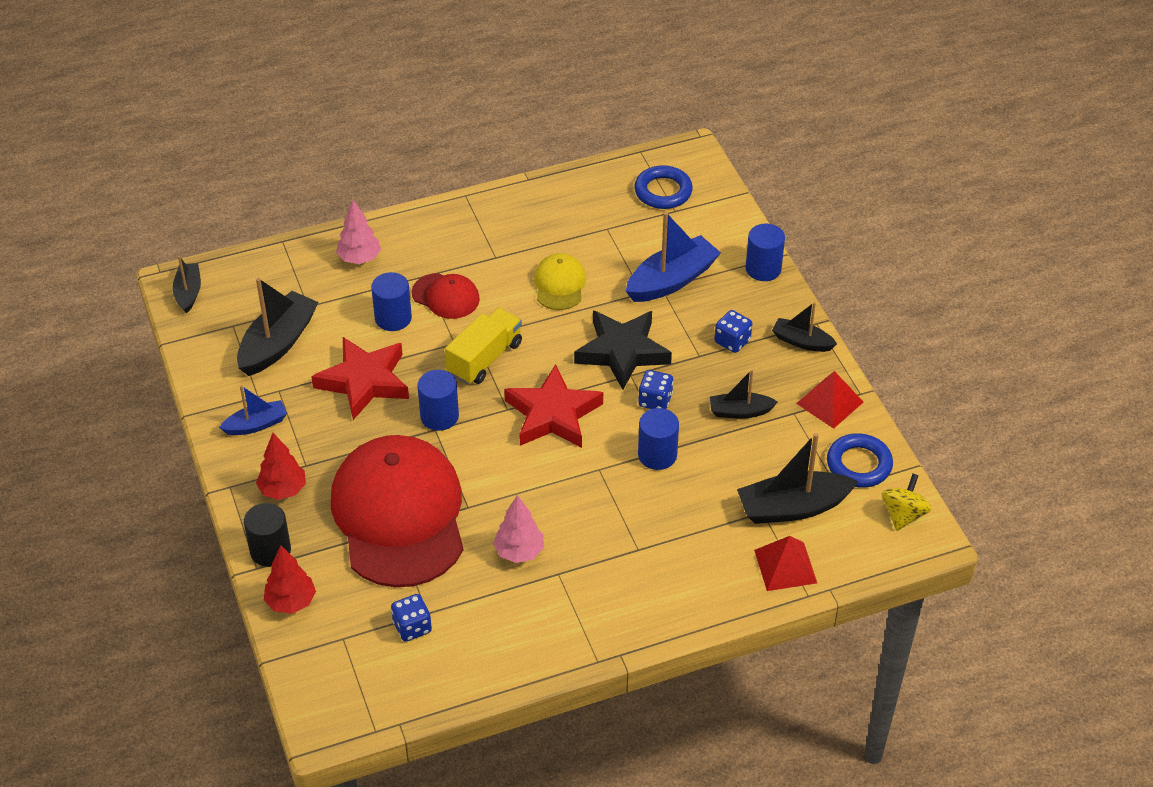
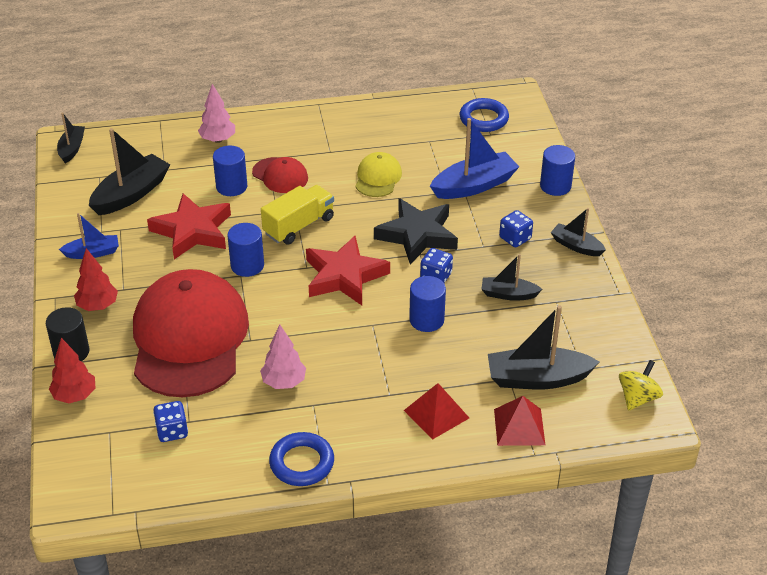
camera: 10 degrees right, 5 degrees down
(830, 402) = (590, 297): red pyramid -> red pyramid (436, 414)
(859, 464) = (605, 351): blue ring -> blue ring (302, 463)

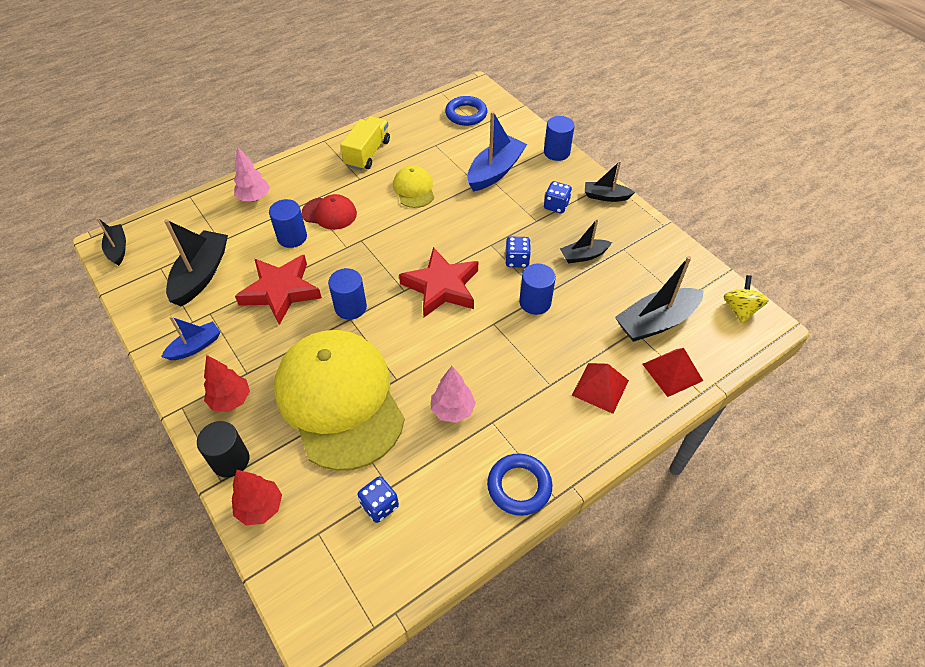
camera: 25 degrees left, 10 degrees up
(189, 338) = (339, 400): red cap -> yellow cap
(299, 226) = (374, 254): yellow truck -> yellow truck (367, 153)
(417, 235) = (478, 229): black star -> none

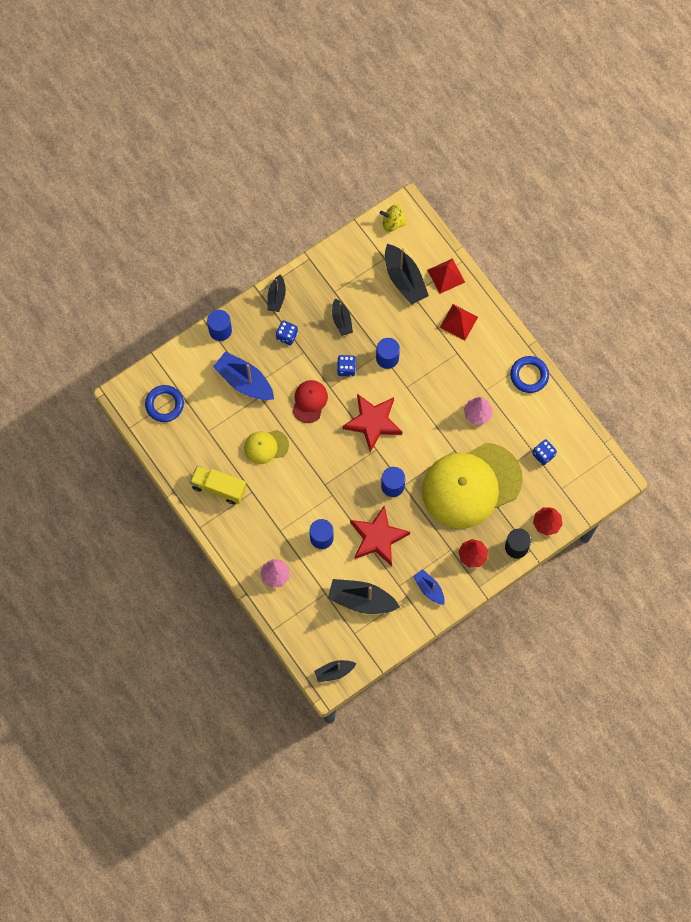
camera: 90 degrees left, 20 degrees up
(329, 213) = (294, 512): red cap -> red cap (309, 401)

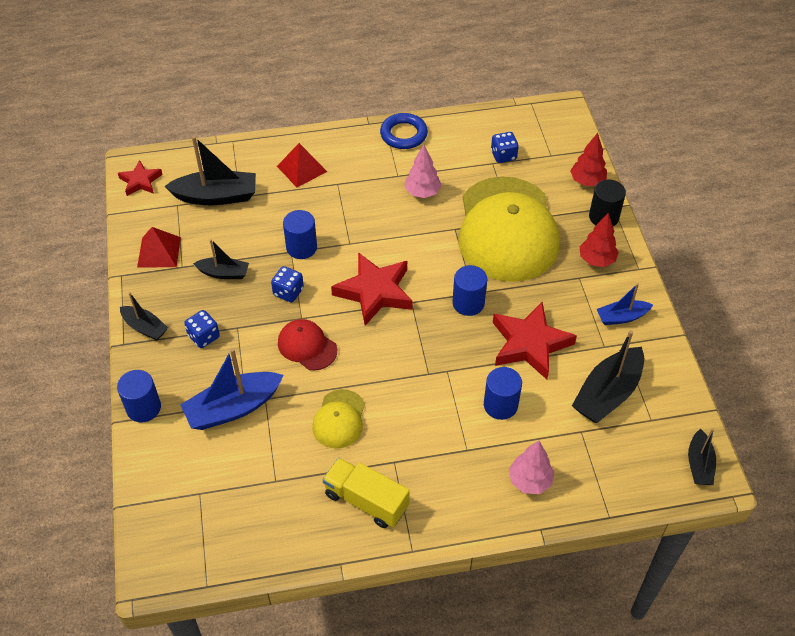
camera: 65 degrees left, 20 degrees down
(164, 404) = (202, 521): blue ring -> none
(219, 488) = (366, 500): yellow truck -> yellow truck turned 75 degrees clockwise
(393, 222) = (140, 181): yellow spinning top -> red star
(446, 276) = (239, 159): red pyramid -> red pyramid (159, 252)

